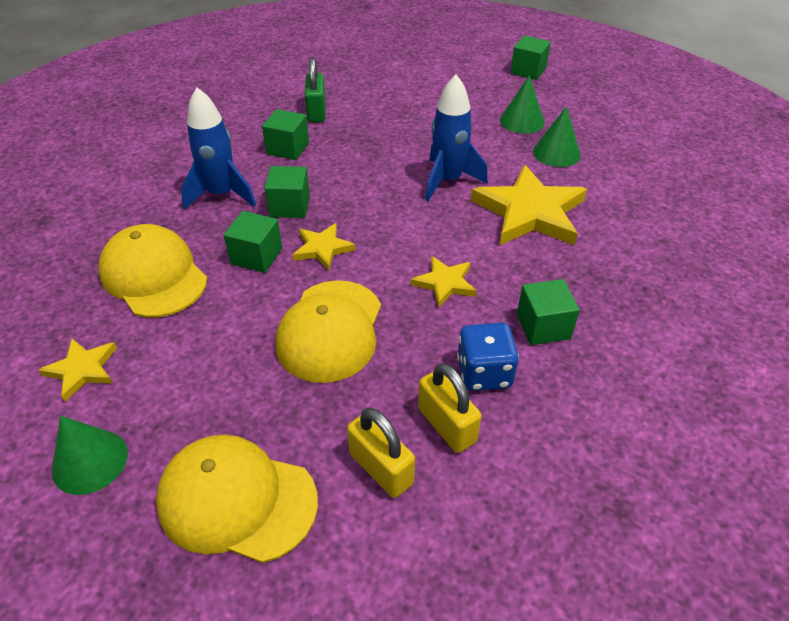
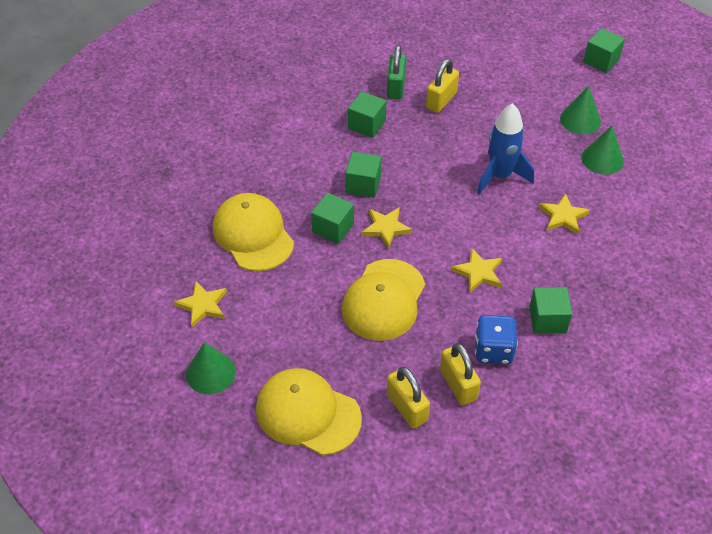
camera: 10 degrees right, 5 degrees up
(221, 194) = (308, 166): blue rocket -> none
(368, 119) = (441, 100): none -> yellow padlock
(530, 212) = (563, 216): yellow star -> yellow star, size x0.51

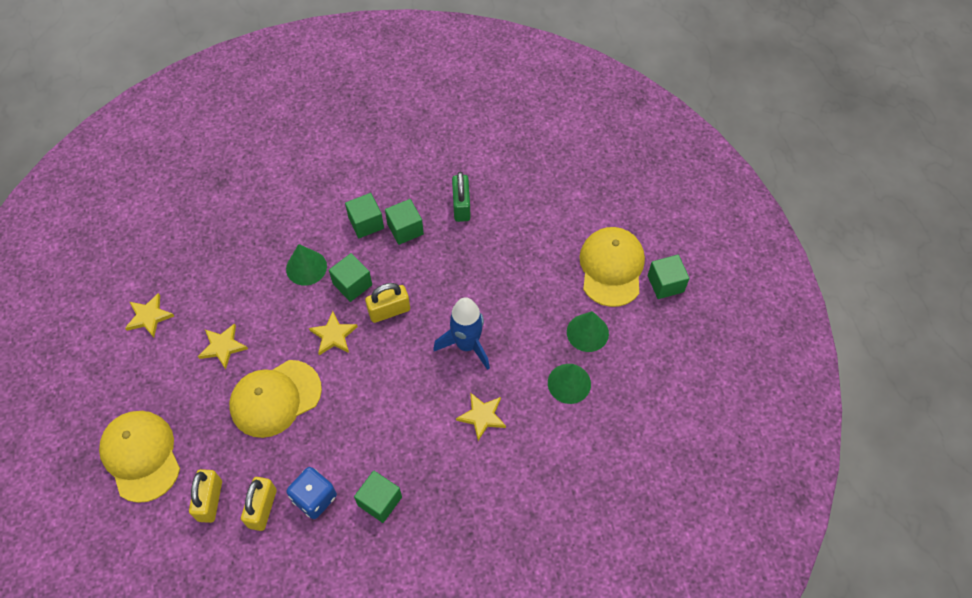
camera: 35 degrees right, 10 degrees up
(210, 372) = (108, 376): green cone -> green cone (306, 267)
(253, 234) = (234, 278): yellow cap -> yellow cap (611, 267)
(333, 228) = (295, 310): green cube -> green cube (366, 223)
(396, 87) = (461, 206): green padlock -> green padlock turned 45 degrees counterclockwise
(441, 100) = (486, 241): yellow padlock -> yellow padlock (389, 311)
(478, 272) = (366, 422): yellow star -> yellow star (223, 347)

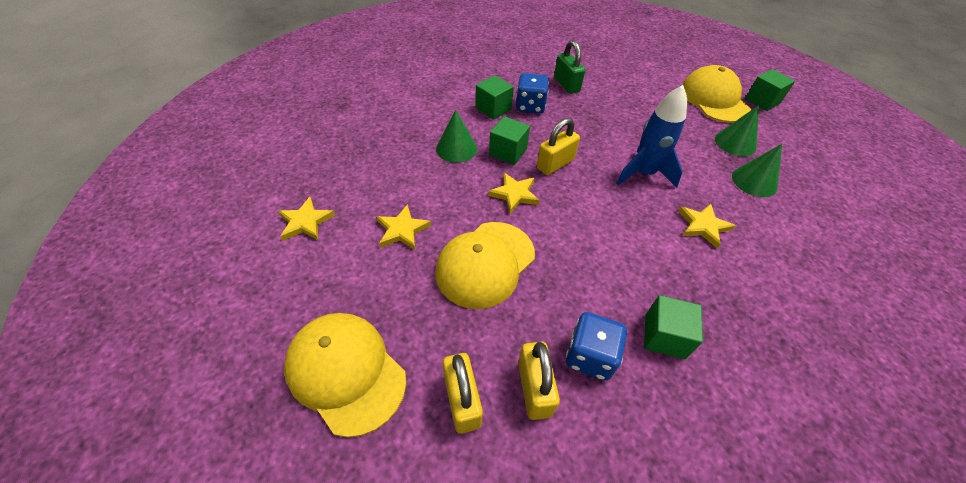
camera: 20 degrees left, 10 degrees down
(405, 229) = (530, 106): green cube -> blue dice

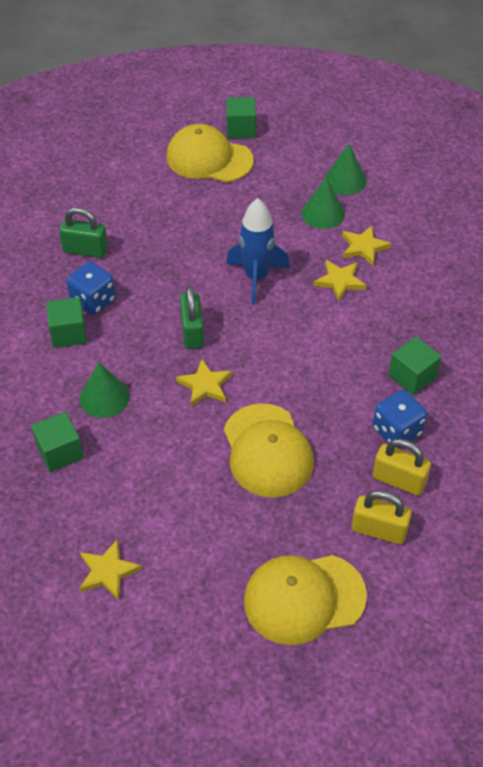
camera: 55 degrees left, 0 degrees up
(402, 230) = (181, 494): yellow star -> yellow star (364, 247)
(508, 152) = (145, 358): green cube -> green cube (60, 452)
(555, 164) = (192, 332): yellow padlock -> green padlock
(735, 143) = (273, 190): green cone -> green cone (345, 180)

